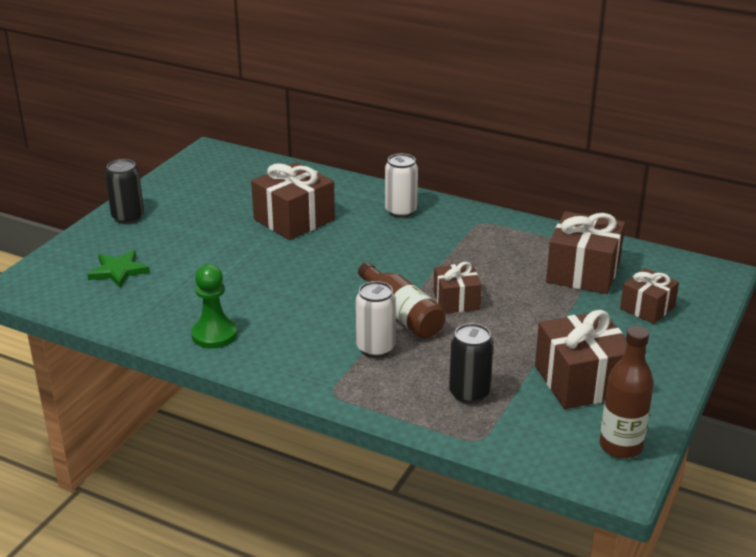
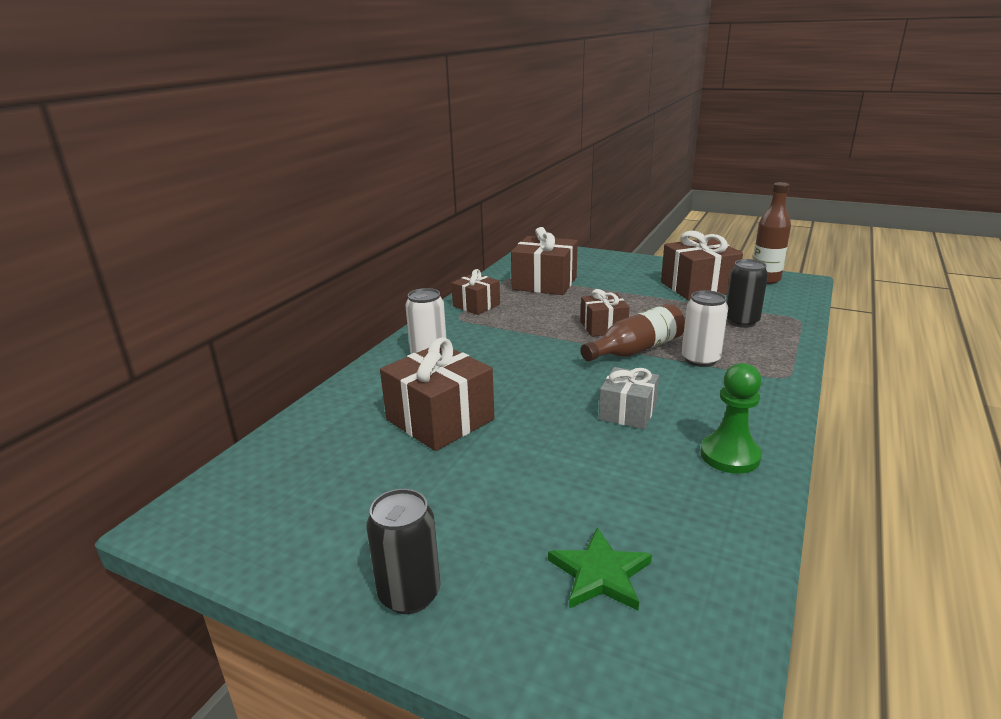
camera: 90 degrees left, 5 degrees down
(286, 297) = (627, 412): none -> grey gift
(647, 308) = (591, 267): brown gift -> brown gift (476, 305)

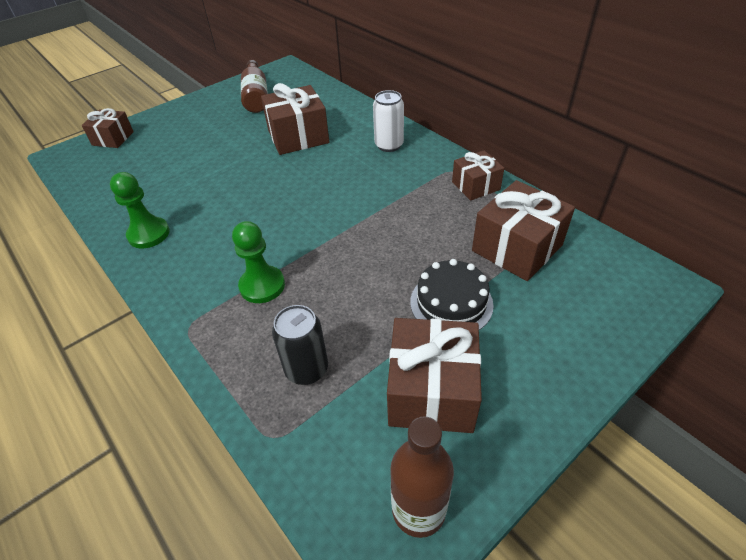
camera: 115 degrees right, 20 degrees up
(409, 594) = (183, 111): black can -> none
(600, 574) = (136, 156): green star -> none
(603, 327) = (372, 250): brown gift -> brown gift (113, 138)
(623, 293) = (451, 303): none -> black cake
(627, 412) = (233, 210): grey gift -> none
(636, 349) = (312, 253): brown bottle -> brown bottle (256, 96)
(700, 360) = (262, 286): white can -> green pawn

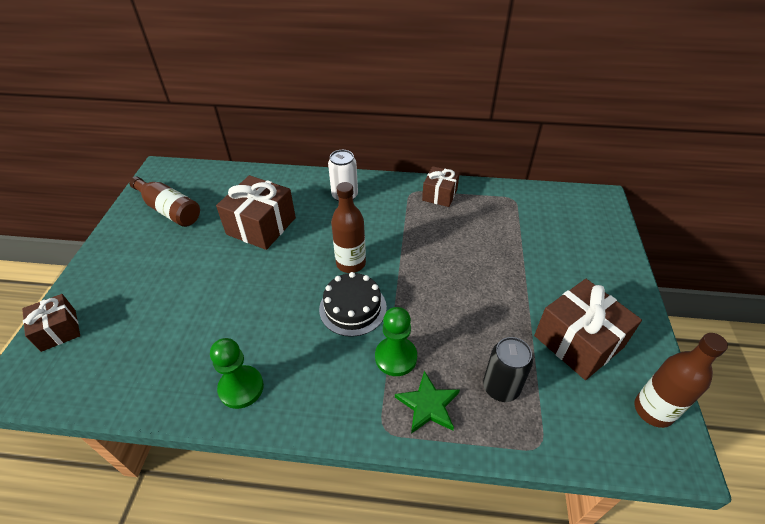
camera: 45 degrees left, 0 degrees up
(237, 336) = (428, 405): none -> green star
(324, 198) = (351, 263): none -> brown bottle
(451, 303) = (522, 281): black cake -> black cake (353, 308)
(517, 248) = (512, 222): brown gift -> none

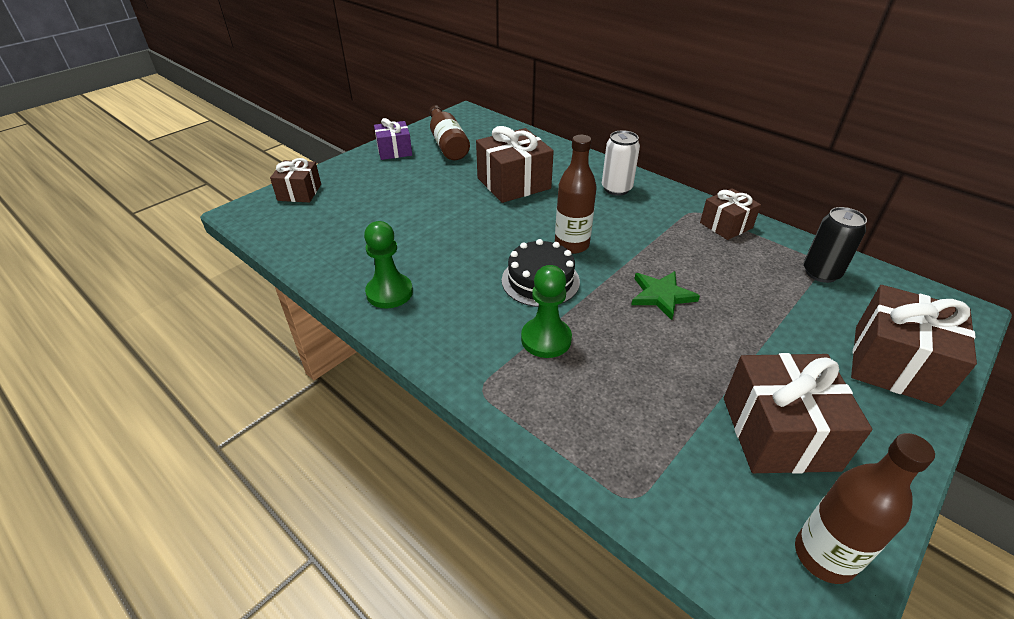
camera: 35 degrees right, 5 degrees down
(122, 239) = (394, 151): none -> purple gift
(428, 405) = (542, 394): green star -> green star (661, 296)
(501, 387) = (636, 422): black can -> black can (821, 273)
(598, 255) = (895, 364): none -> brown gift

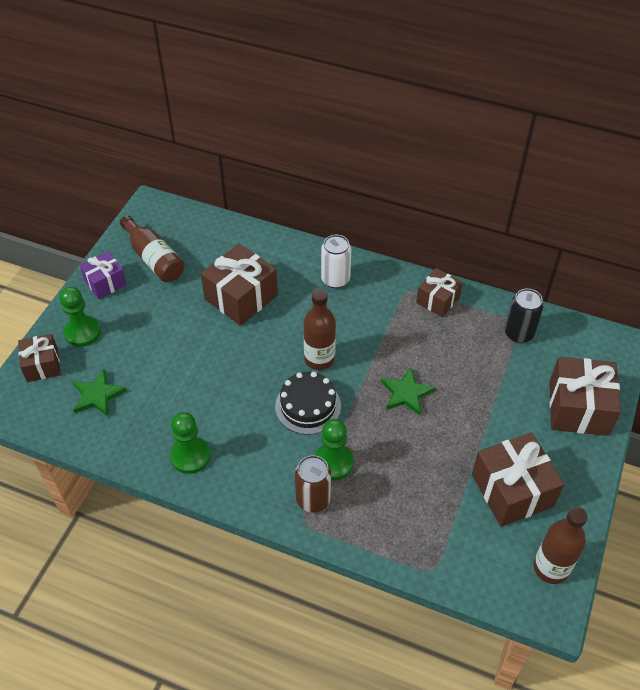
camera: 20 degrees left, 10 degrees up
(332, 223) = (97, 395): none -> green star
(351, 178) = (82, 332): none -> green pawn
(504, 369) = (313, 499): none -> brown can

